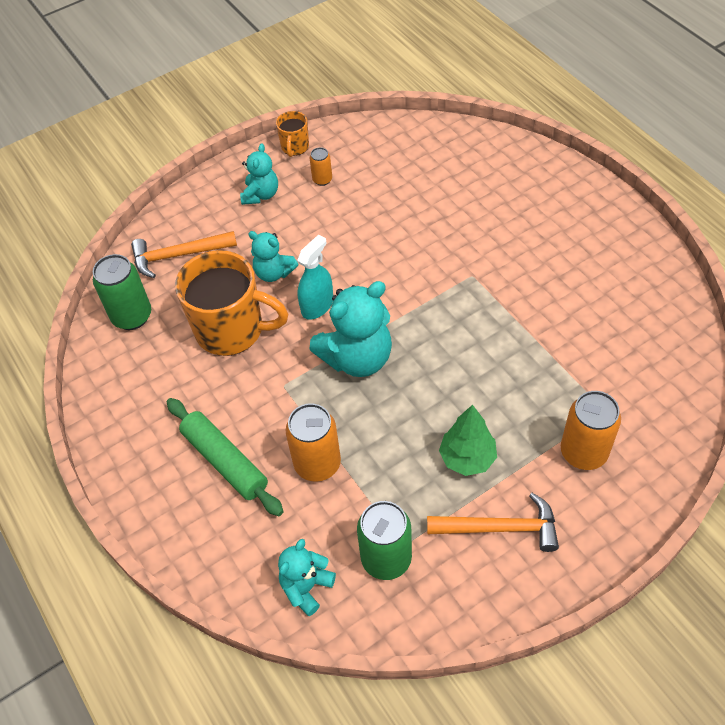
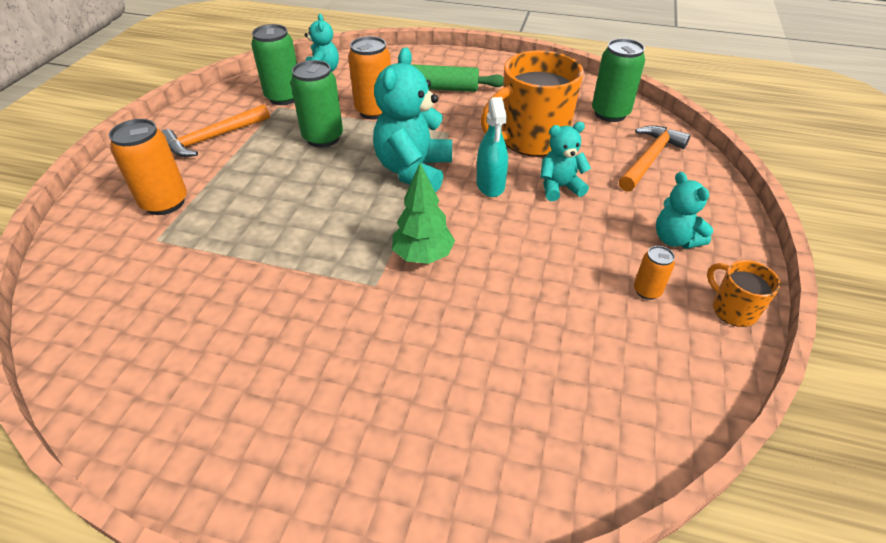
camera: 135 degrees right, 10 degrees down
(397, 454) = (323, 138): none -> green can
(467, 458) = (265, 158): green tree -> green tree (423, 256)

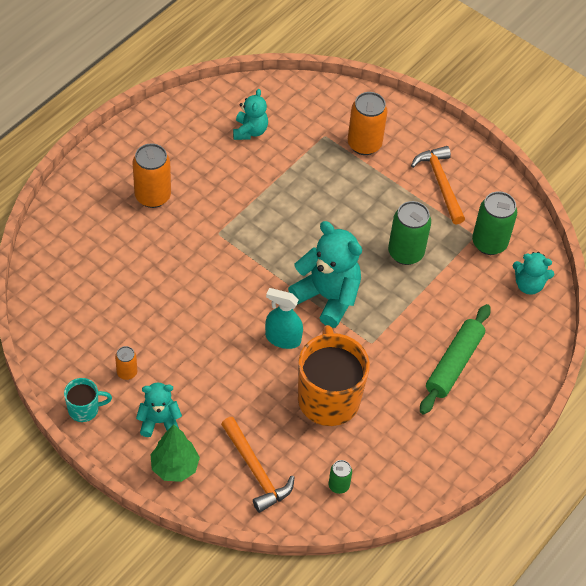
camera: 110 degrees right, 10 degrees up
(374, 111) = (433, 301): orange can -> orange can (152, 196)
(423, 256) = (229, 266): green tree -> green tree (175, 467)
(559, 187) = (255, 382): turquoise teddy bear -> turquoise teddy bear (250, 131)
(610, 113) = (338, 485): green can -> green can, size x0.53
(732, 310) = (84, 409): orange mug -> turquoise mug

